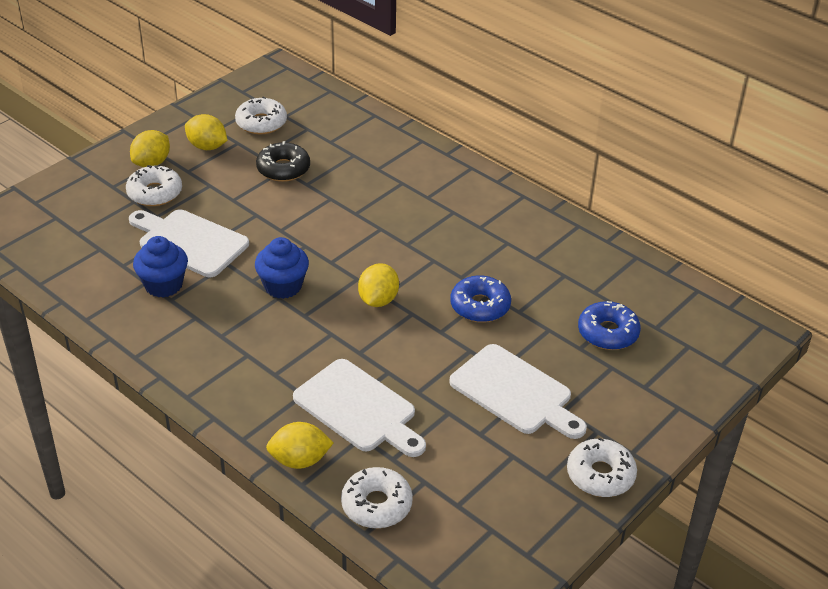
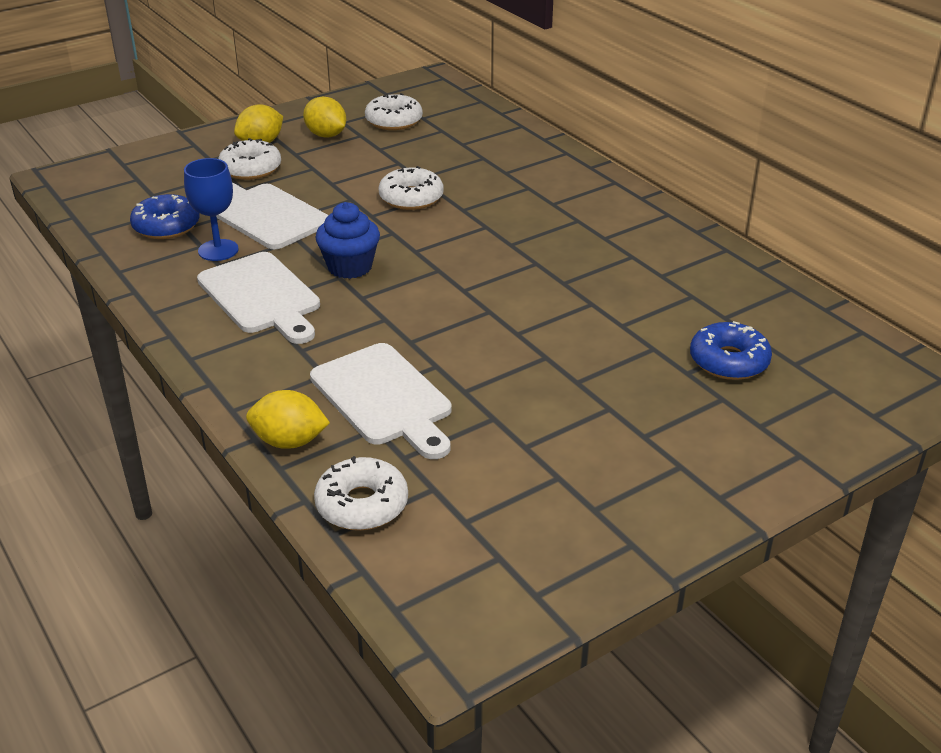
camera: 15 degrees right, 5 degrees down
(163, 285) = (218, 250): blue cupcake -> blue goblet
(283, 169) = (399, 162): black donut -> none
(378, 300) = (454, 293): yellow lemon -> none
(480, 306) = (575, 314): blue donut -> blue donut (166, 226)
(515, 392) = (586, 408): white cutting board -> white cutting board (261, 296)
(600, 475) = (668, 516): white donut -> white donut (411, 198)

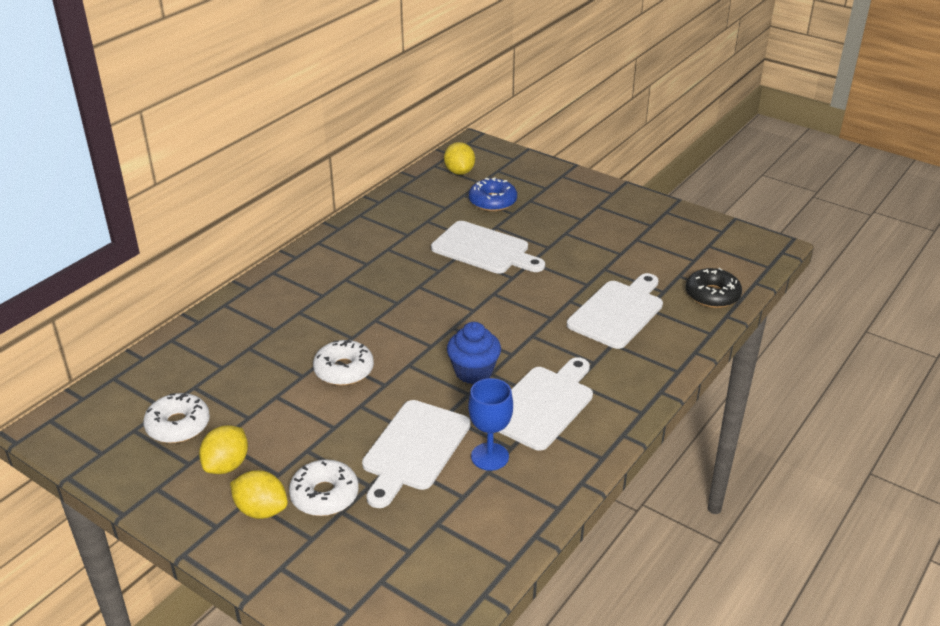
camera: 110 degrees left, 0 degrees up
(166, 226) = (467, 510): blue donut -> none
(289, 441) = (686, 337): yellow lemon -> yellow lemon (459, 172)
(362, 504) = (712, 295): white donut -> black donut
(596, 325) = (484, 249): none -> white cutting board

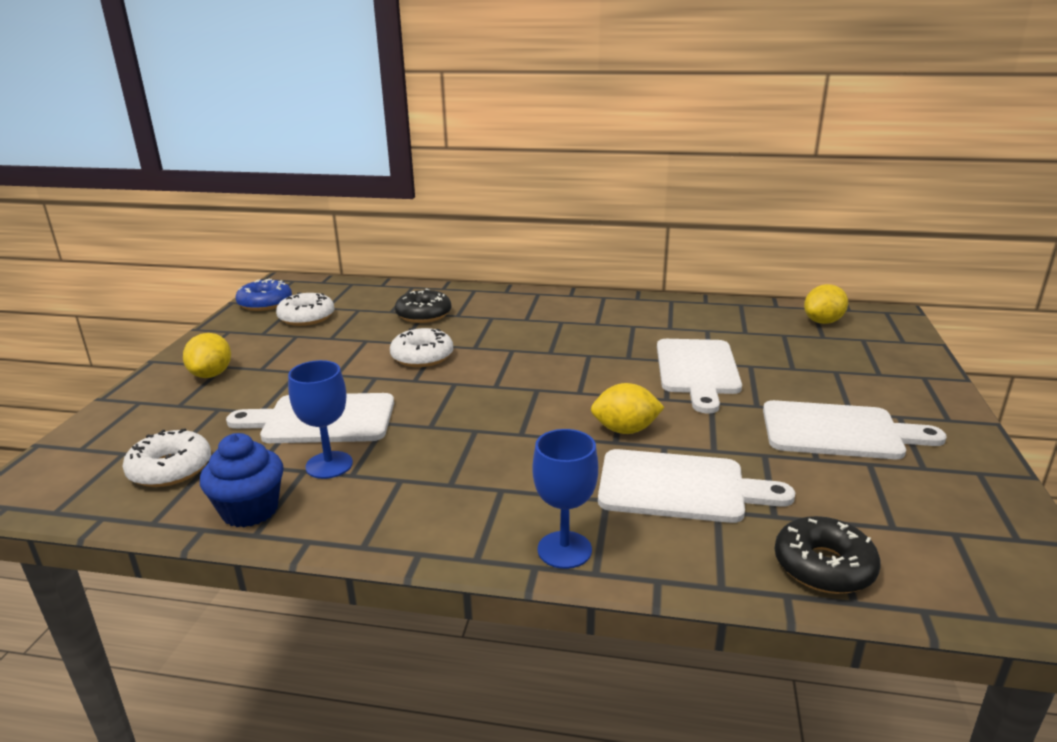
camera: 65 degrees right, 10 degrees down
(227, 465) = (265, 346): yellow lemon -> yellow lemon (625, 430)
(252, 348) = (423, 314): none -> black donut
(324, 495) = (238, 395): white donut -> white donut (170, 469)
(473, 372) = (469, 419): blue cupcake -> blue cupcake (250, 510)
(492, 201) = (796, 352): blue donut -> blue donut (265, 303)
(542, 405) = (440, 476): white cutting board -> white cutting board (838, 431)
(652, 375) = (564, 550): none -> blue goblet

